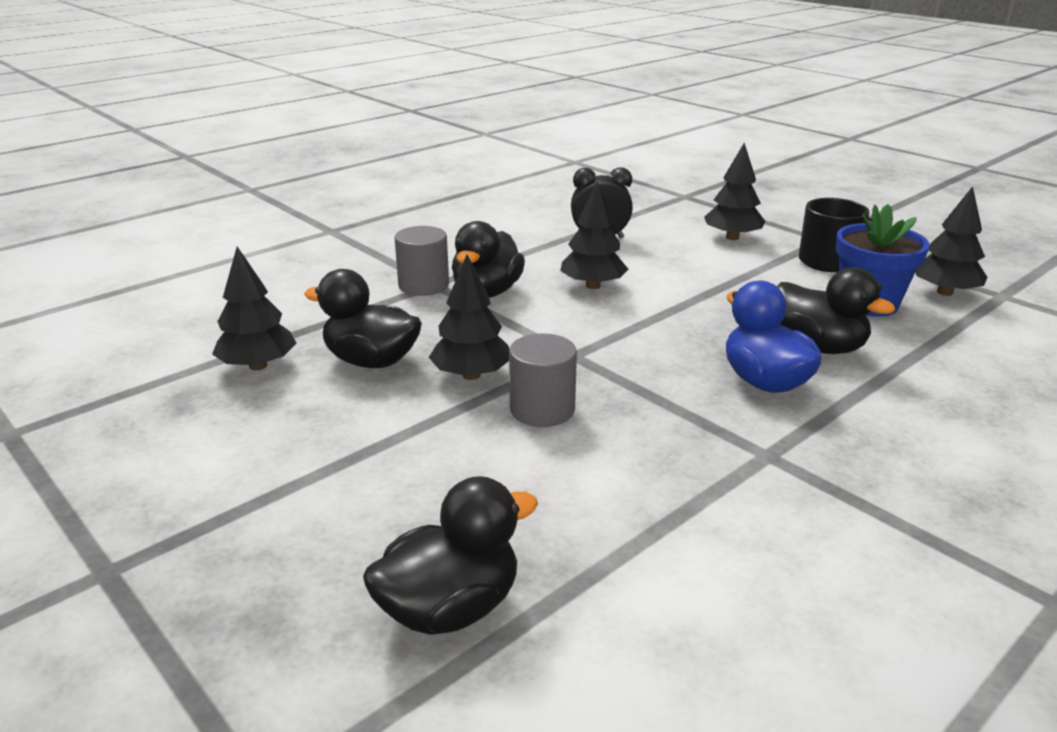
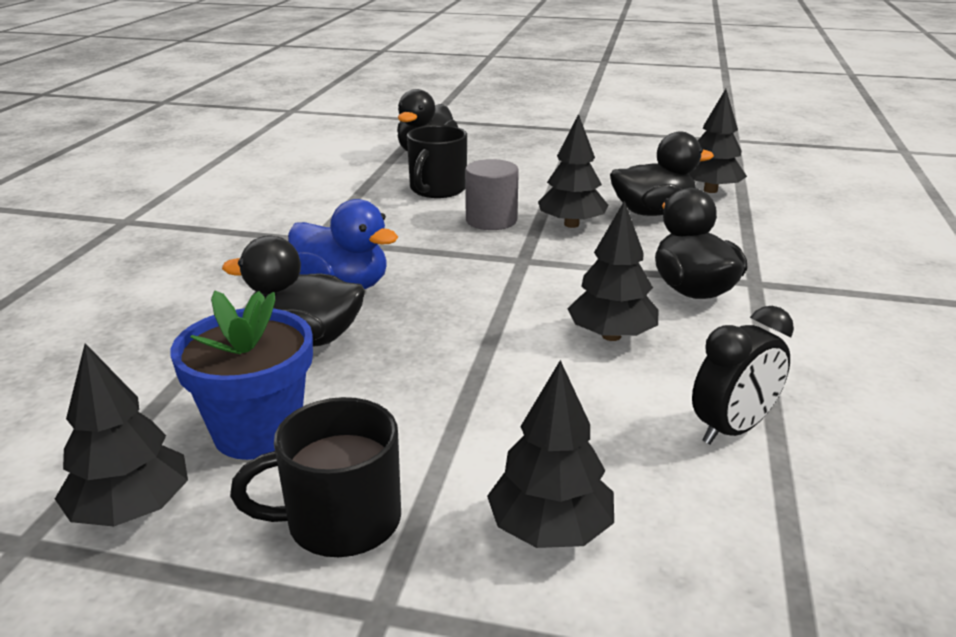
camera: 145 degrees right, 0 degrees up
(423, 285) = (758, 277): grey cylinder -> none
(541, 490) = (437, 189): none -> black mug

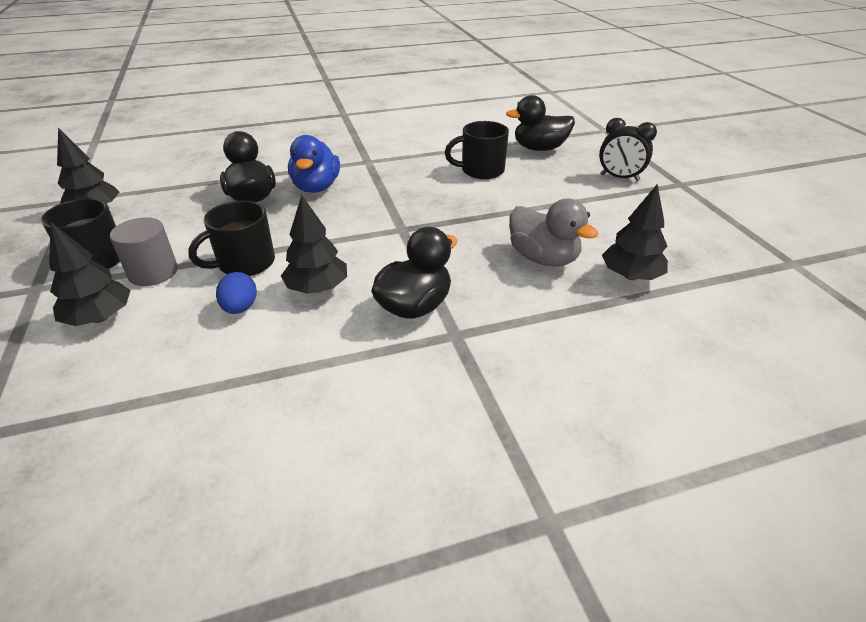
camera: 60 degrees right, 10 degrees up
(257, 432) = (160, 216): blue flower pot -> none
(491, 220) = (452, 201): grey cylinder -> grey cylinder (153, 272)
(502, 375) = (245, 263): none -> black mug
(571, 224) = (479, 231): black tree -> none
(616, 396) = (240, 308): none -> blue egg
(652, 212) = (543, 258): black duck -> grey duck
(732, 429) = (220, 363): black clock -> black clock (619, 178)

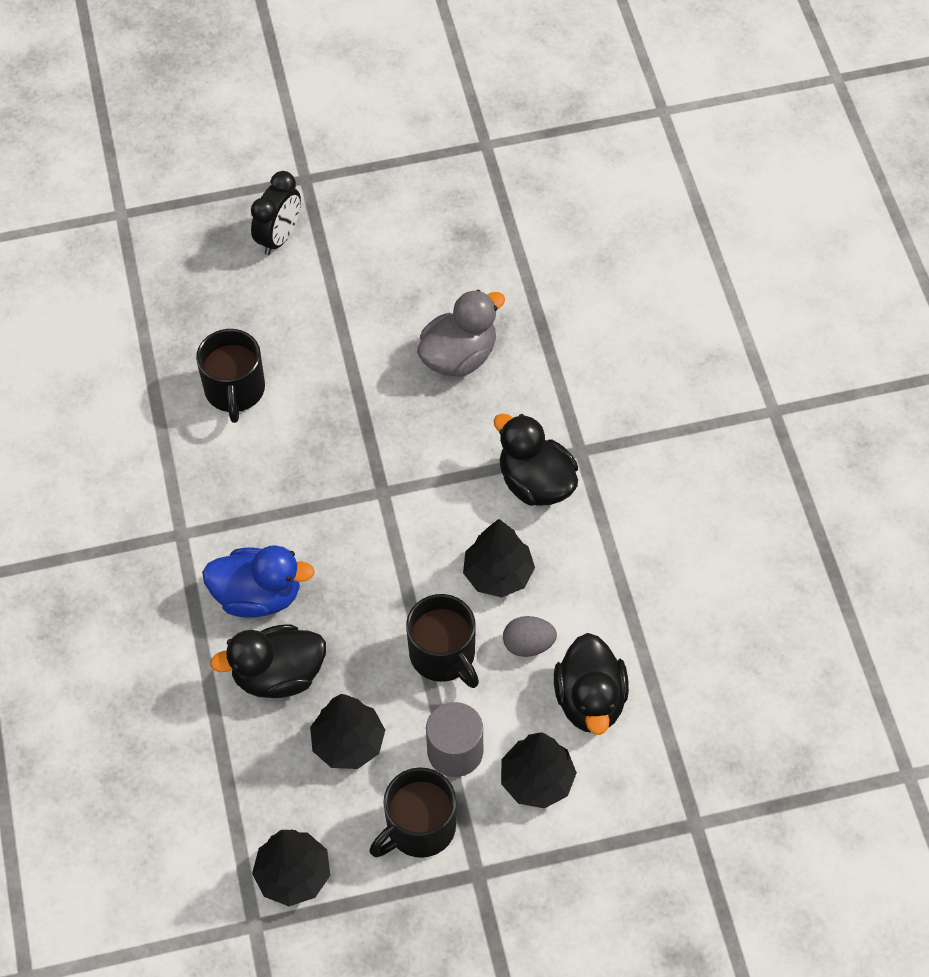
camera: 85 degrees left, 20 degrees up
(240, 308) = (528, 645): blue egg -> grey egg
(539, 148) = (173, 309): black duck -> black duck (590, 701)
(630, 276) = (497, 286): black tree -> black tree (348, 743)

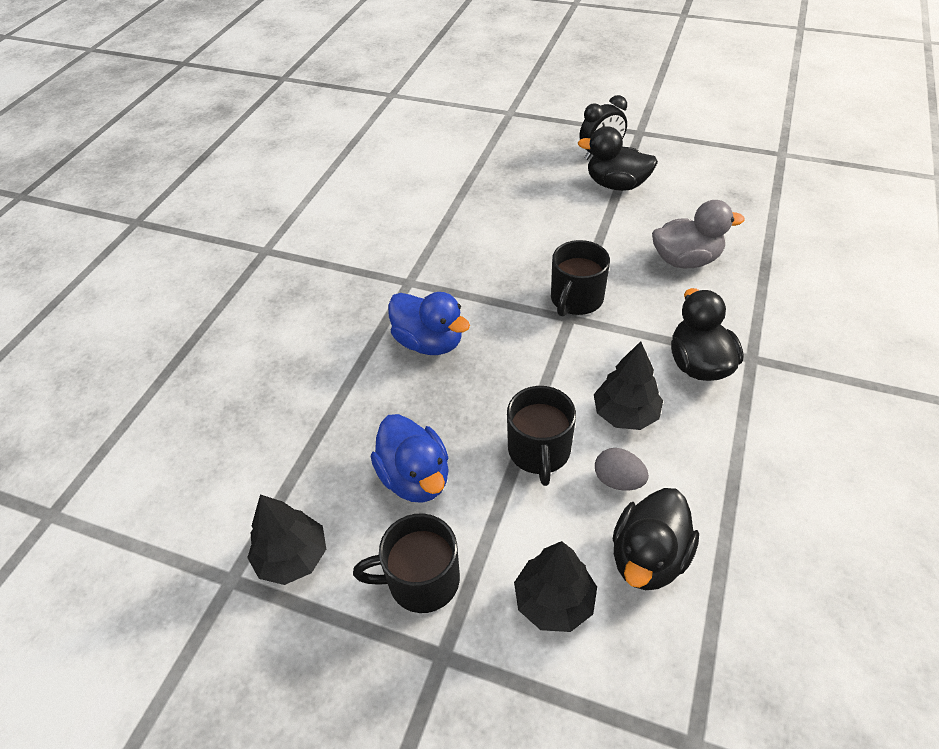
camera: 35 degrees right, 10 degrees down
(235, 390) = (509, 219): black mug -> black mug (576, 299)
(278, 675) = (401, 401): black duck -> black duck (616, 185)
(348, 743) = (415, 477): black tree -> blue duck
(455, 751) = (497, 533): grey cylinder -> none

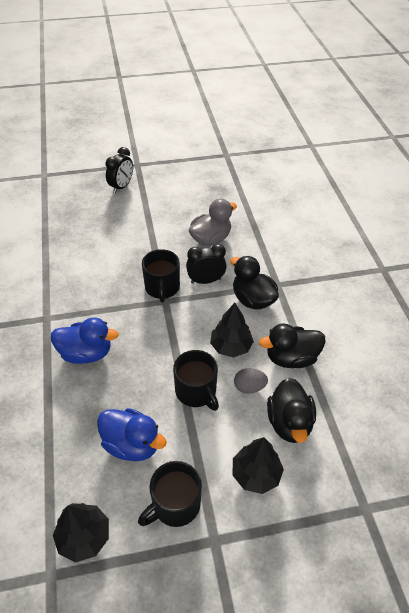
camera: 35 degrees left, 0 degrees up
(616, 185) = (143, 204): black duck -> black duck (291, 358)
(643, 312) = (206, 280): none -> black clock

